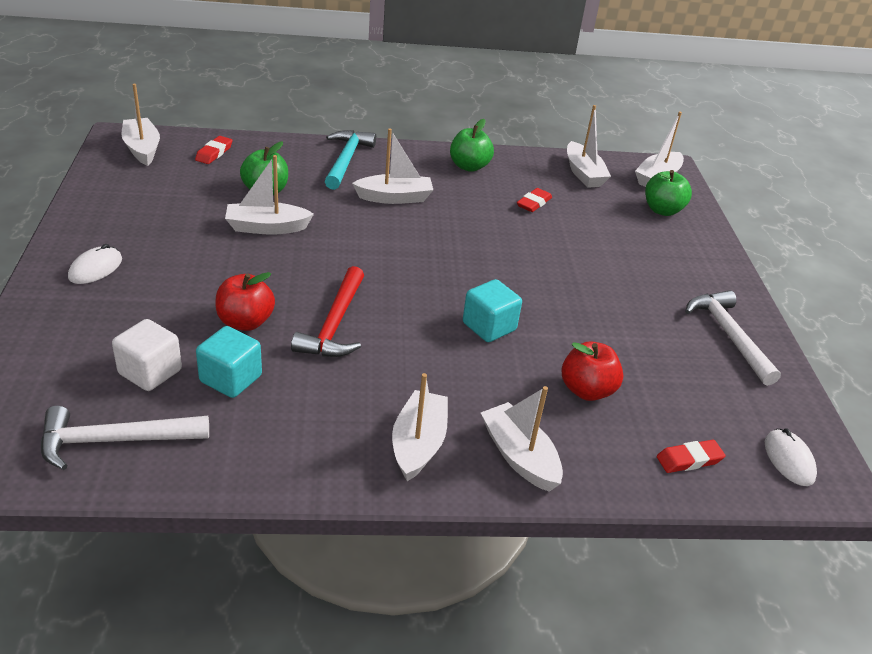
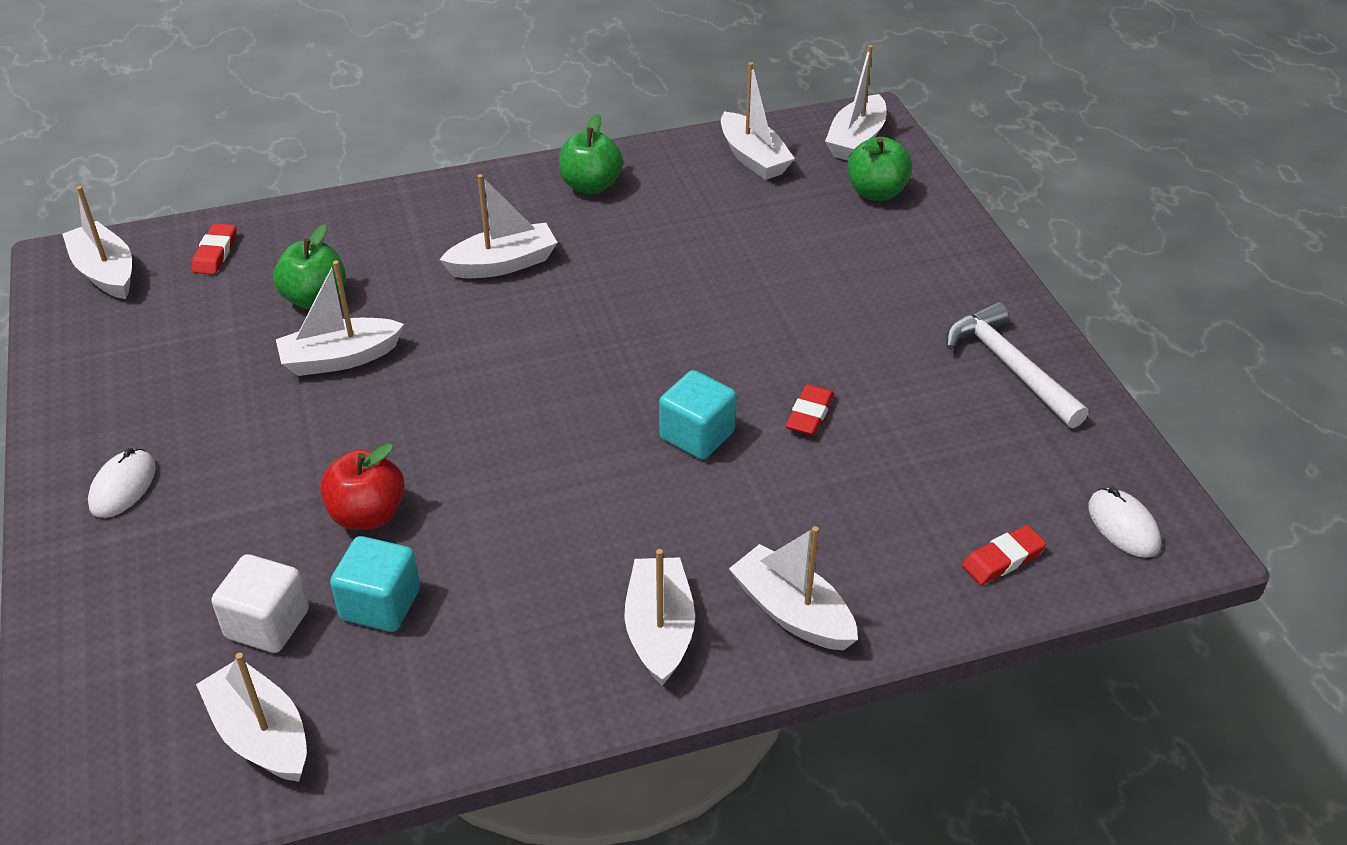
camera: 10 degrees left, 5 degrees up
(114, 440) = (261, 735): white hammer -> white boat
(334, 324) = (490, 486): red hammer -> none
(346, 160) = (413, 217): turquoise hammer -> none
(534, 203) = (699, 224): red eraser -> red eraser (809, 414)
(587, 390) = (850, 495): red apple -> none

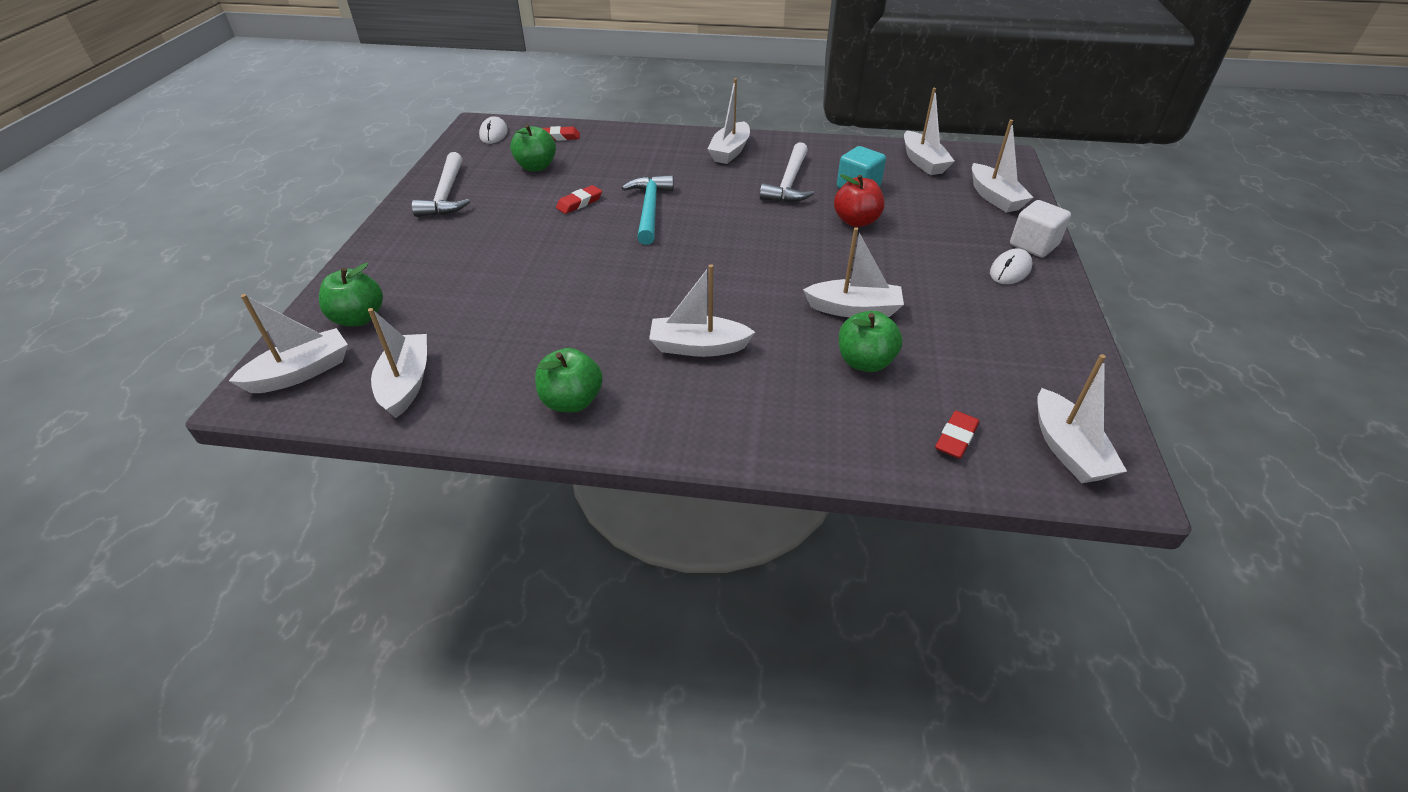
camera: 155 degrees left, 0 degrees up
(267, 624) = (918, 193): white cube -> white cube (1033, 245)
(508, 572) = (789, 183): none -> white hammer
(697, 435) = (650, 209): turquoise cube -> turquoise hammer
(792, 612) = (667, 143): white boat -> white boat (994, 197)
(953, 467) = (536, 167): none -> green apple

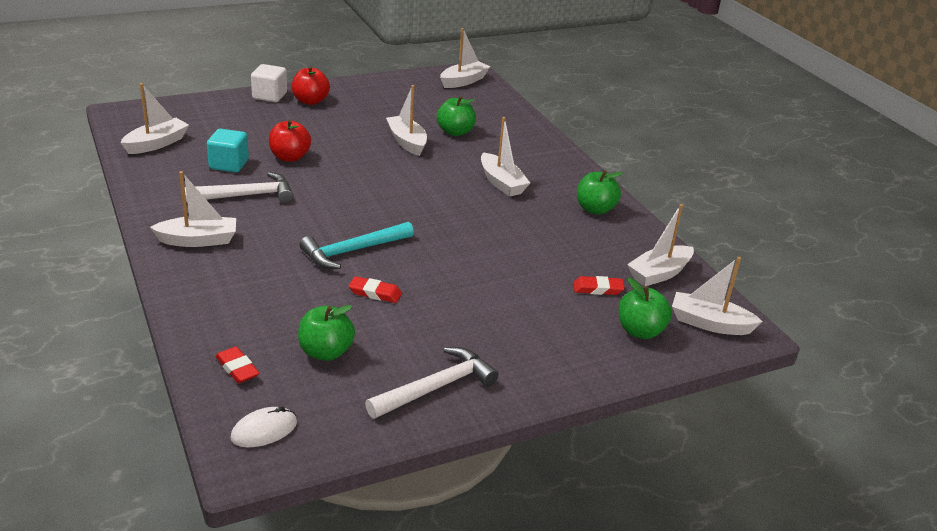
camera: 125 degrees left, 10 degrees down
(956, 438) = (487, 104): red eraser -> red eraser (598, 289)
(994, 197) = (205, 112): white boat -> none
(1010, 270) = (310, 101): white mouse -> red apple

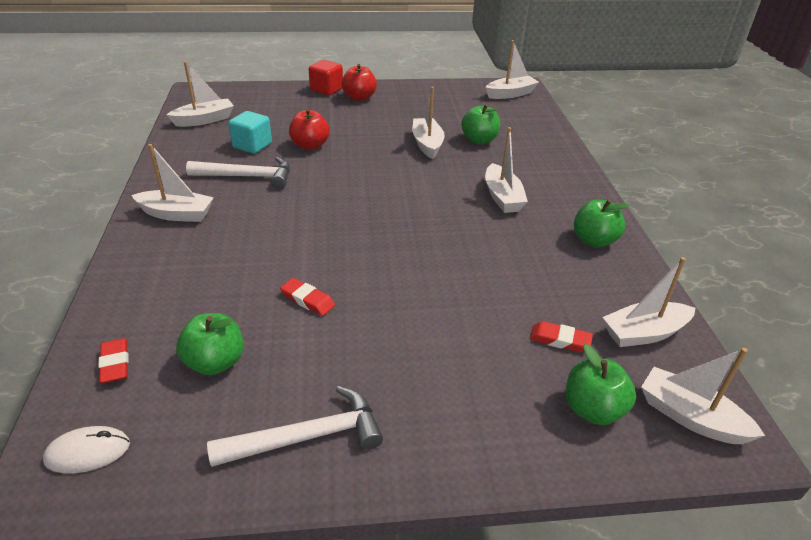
camera: 20 degrees right, 5 degrees up
(269, 96) = (326, 89): white cube -> red cube
(352, 251) = (312, 248): turquoise hammer -> none

